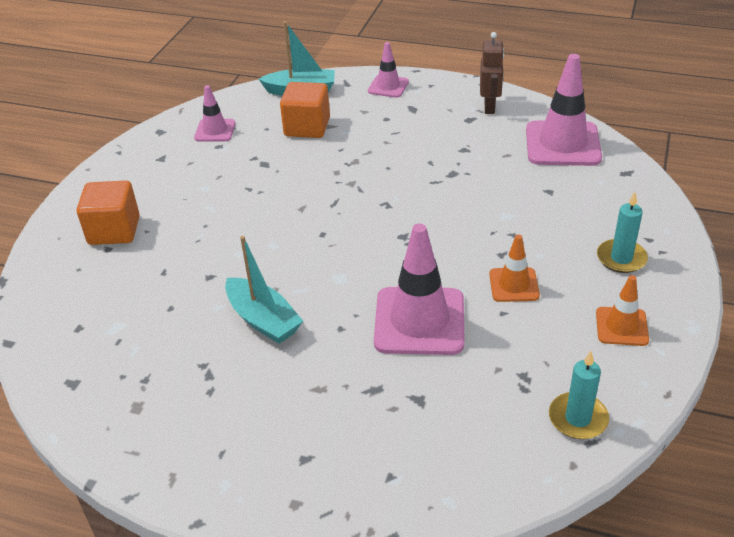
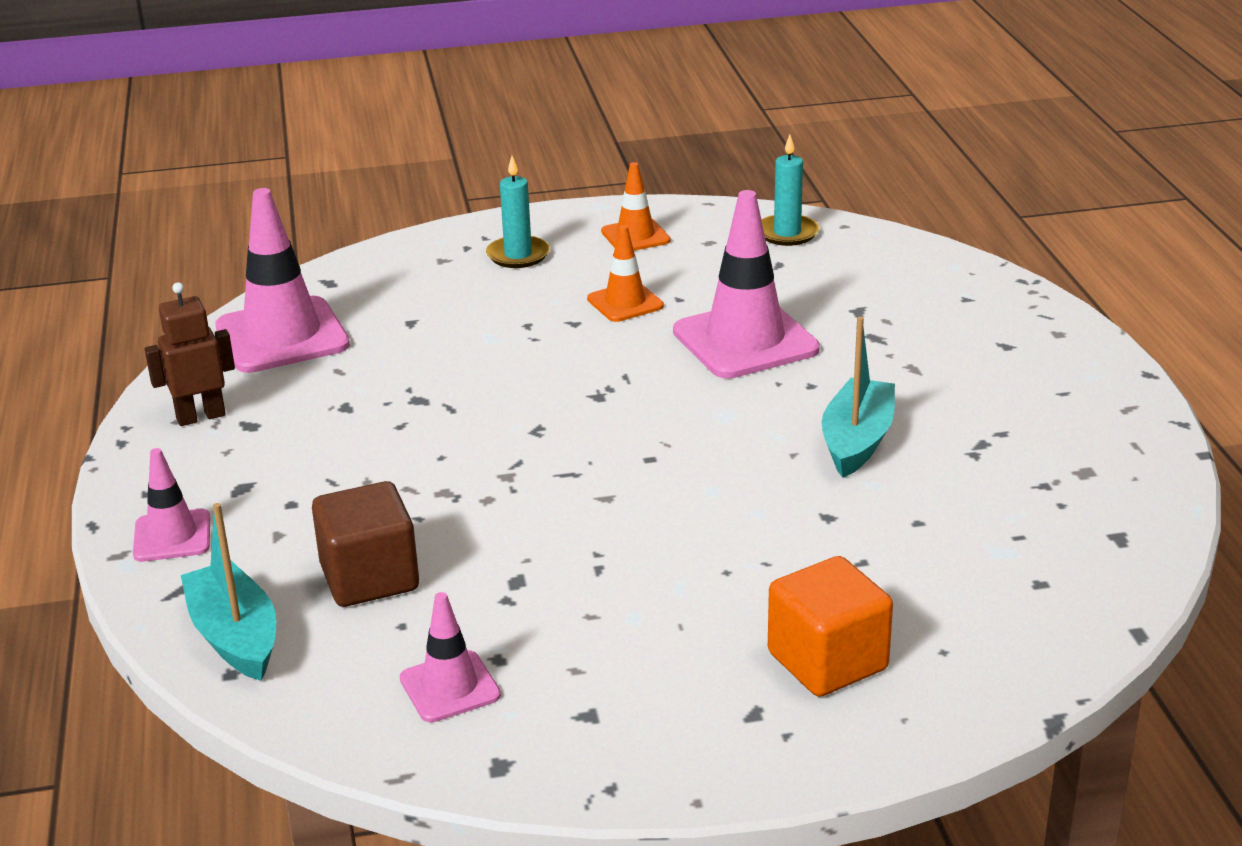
camera: 120 degrees left, 10 degrees down
(307, 127) = (369, 578): orange cube -> brown cube

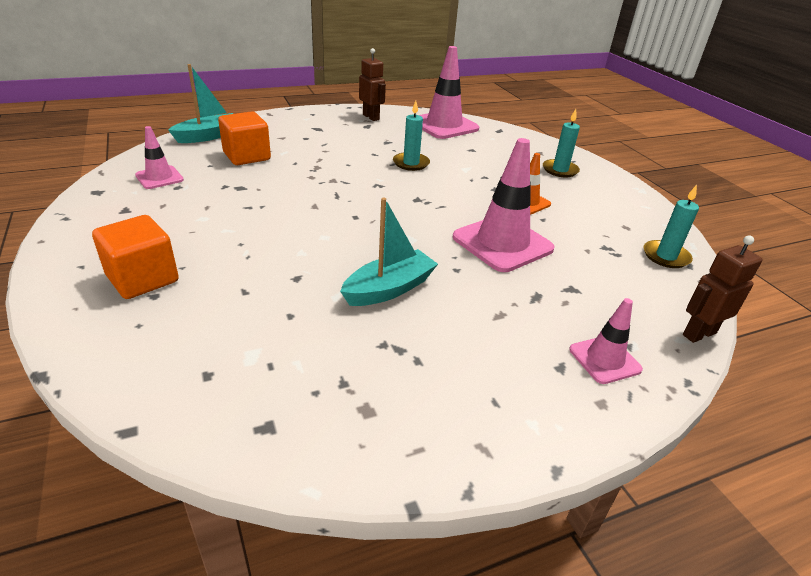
camera: 75 degrees right, 5 degrees up
(172, 536) = (281, 120): pink traffic cone -> pink traffic cone (604, 359)
(369, 578) = (247, 156): brown cube -> orange cube
(455, 389) = (411, 163): none -> turquoise candle
(635, 236) = (612, 202): orange traffic cone -> none
(857, 441) = (389, 289): turquoise boat -> turquoise boat turned 45 degrees counterclockwise
(944, 254) = (698, 333): none -> brown robot

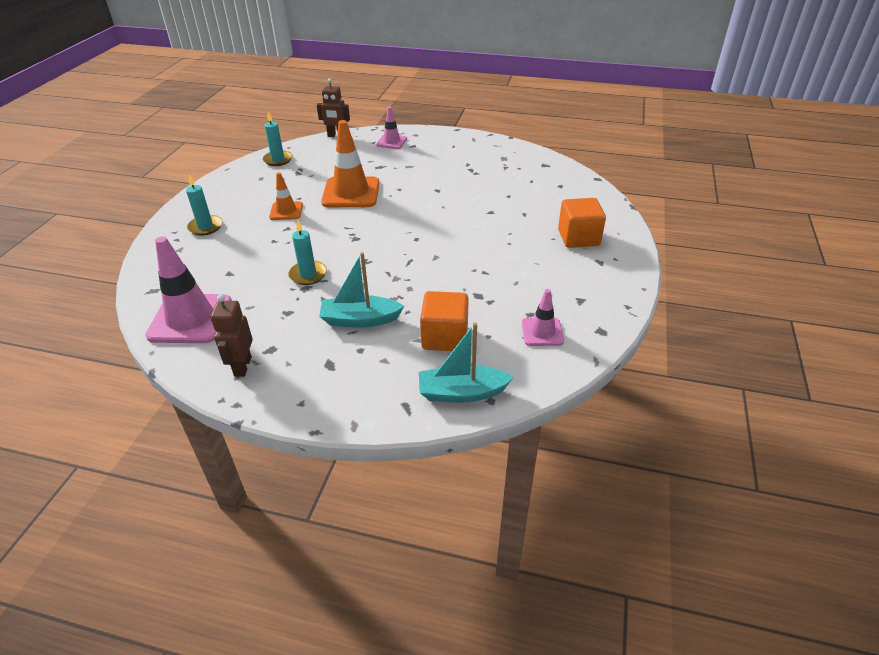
camera: 140 degrees left, 5 degrees up
(389, 289) = (447, 191): turquoise boat -> turquoise boat (360, 320)
(502, 243) = (351, 193): pink traffic cone -> orange traffic cone

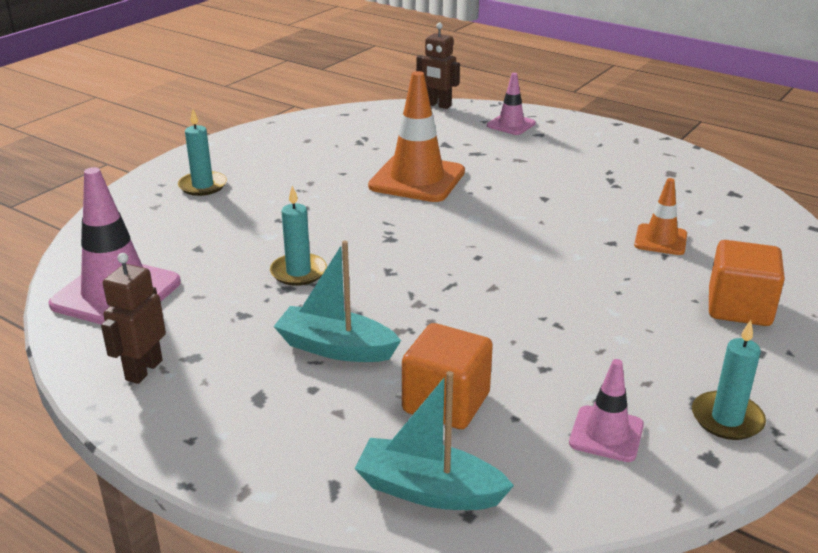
camera: 20 degrees right, 10 degrees down
(278, 160) = (342, 122): turquoise candle -> turquoise candle (727, 419)
(286, 211) = (316, 186): orange traffic cone -> orange traffic cone (660, 240)

